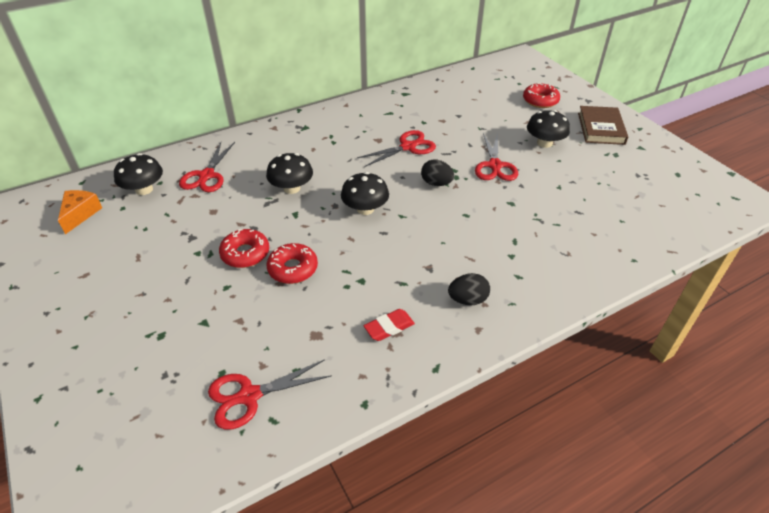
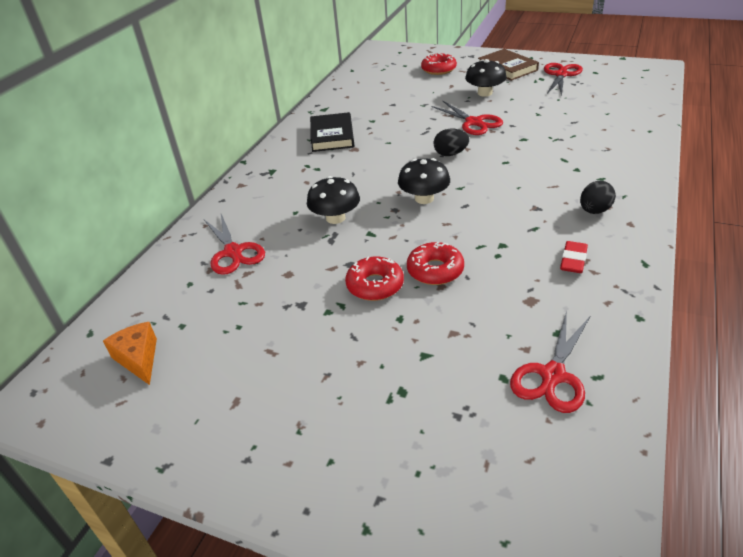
camera: 35 degrees left, 5 degrees down
(144, 189) = (181, 298): black mushroom -> none
(379, 120) = (332, 136): none -> black book
(408, 147) = (387, 142): red scissors -> red scissors (561, 75)

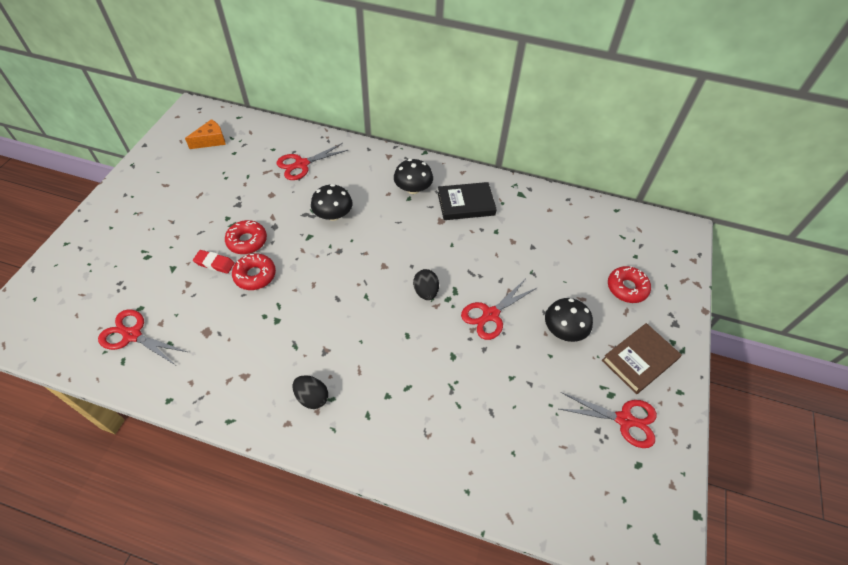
camera: 80 degrees right, 15 degrees up
(424, 198) = (352, 270): black mushroom -> black mushroom (413, 188)
(573, 260) = (245, 367): red eraser -> red eraser (214, 263)

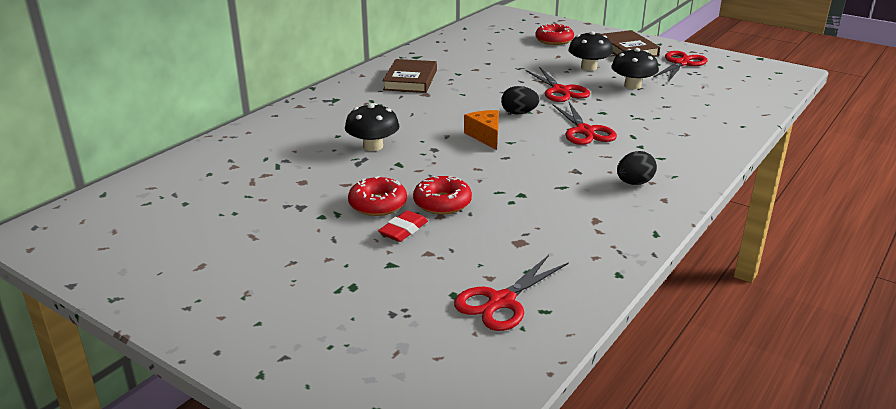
camera: 70 degrees left, 25 degrees down
(211, 140) = (134, 220): orange cheese -> orange cheese (485, 136)
(302, 164) = (262, 156): red scissors -> red scissors (585, 131)
(413, 188) = (366, 100): black mushroom -> black mushroom (632, 86)
(466, 204) = (410, 80): black book -> brown book

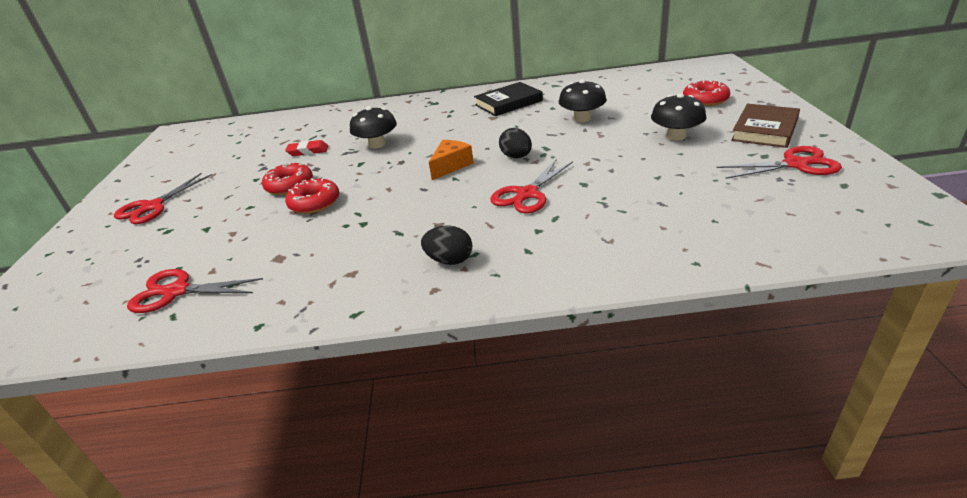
camera: 55 degrees right, 5 degrees up
(403, 230) = (259, 210): red eraser -> red eraser (308, 151)
(410, 80) = (508, 103): brown book -> black book
(560, 91) = (596, 149): red scissors -> red scissors (152, 207)
(632, 86) = (676, 169): black mushroom -> black mushroom (582, 118)

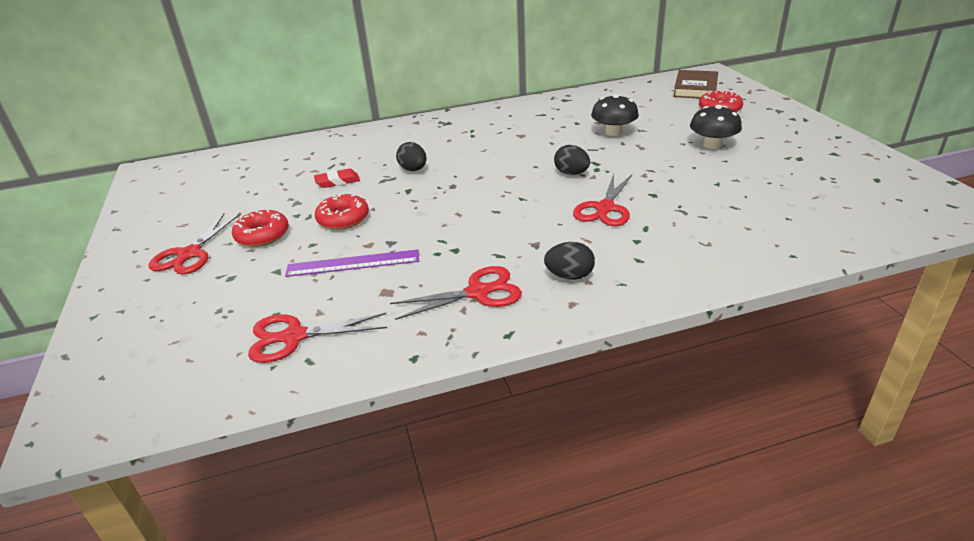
camera: 15 degrees left, 0 degrees up
(269, 227) = (353, 263): none -> purple ruler
(315, 203) = (386, 234): red donut -> red donut (262, 235)
(377, 144) = (413, 170): black mushroom -> black egg
(451, 166) = (509, 186): orange cheese -> none
(508, 103) = (528, 120): black book -> none
(764, 130) = (787, 135): brown book -> brown book (695, 88)
(795, 164) = (829, 164): red scissors -> red scissors (478, 292)

